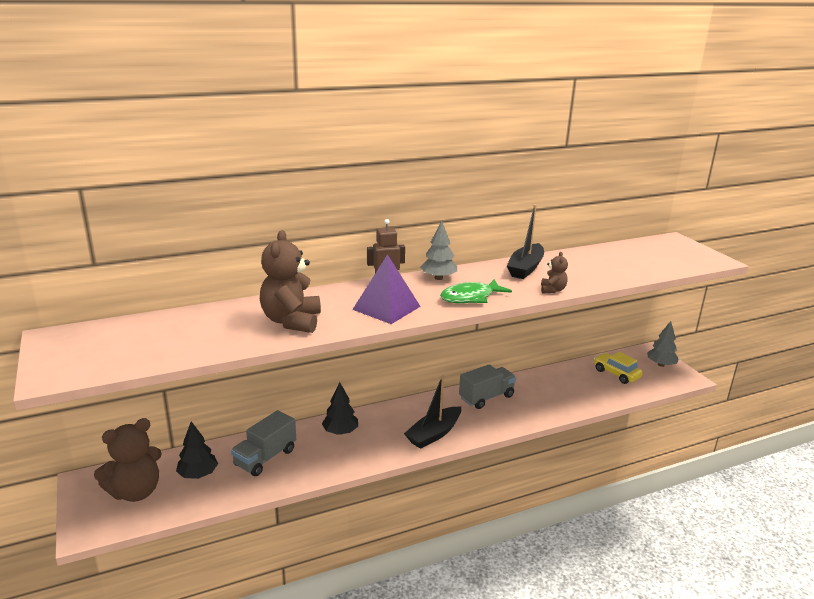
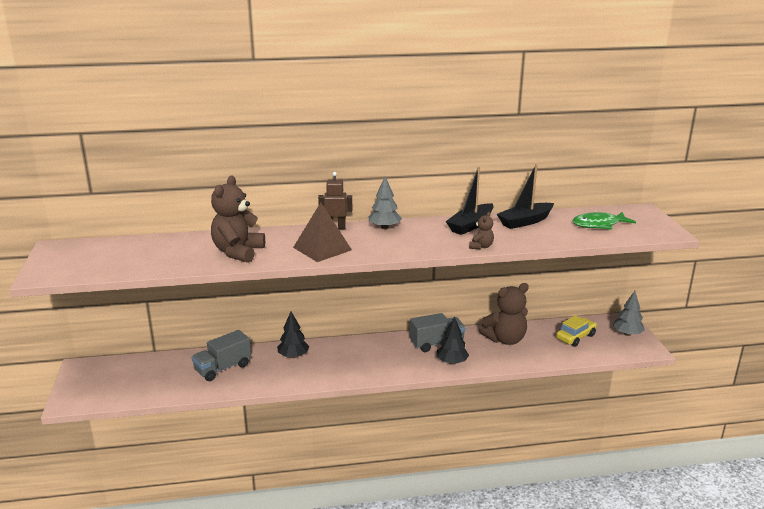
camera: 15 degrees right, 0 degrees up
(135, 492) = (114, 380): brown teddy bear -> brown teddy bear (505, 339)
(198, 474) = (165, 374): black tree -> black tree (452, 362)
(386, 308) = (322, 248): purple pyramid -> brown pyramid
(434, 434) = (373, 368): black boat -> black boat (525, 221)
(470, 297) = (401, 246): green fish -> green fish (599, 225)
(616, 374) = (575, 337): yellow car -> yellow car turned 75 degrees clockwise

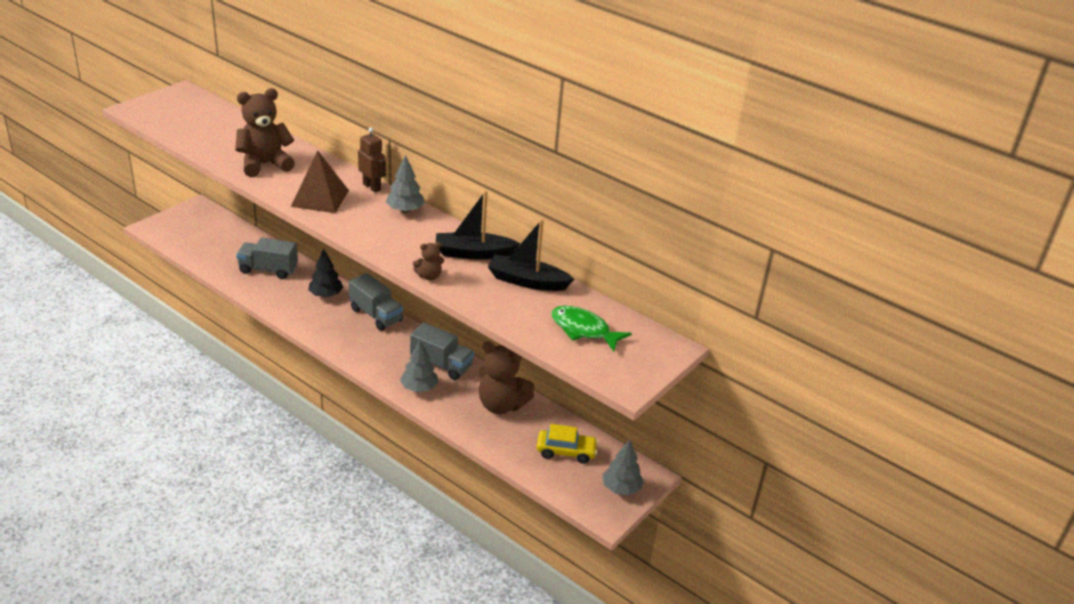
camera: 45 degrees right, 10 degrees up
(347, 345) = (376, 315): none -> grey truck
(452, 362) = (419, 388): black tree -> grey tree

